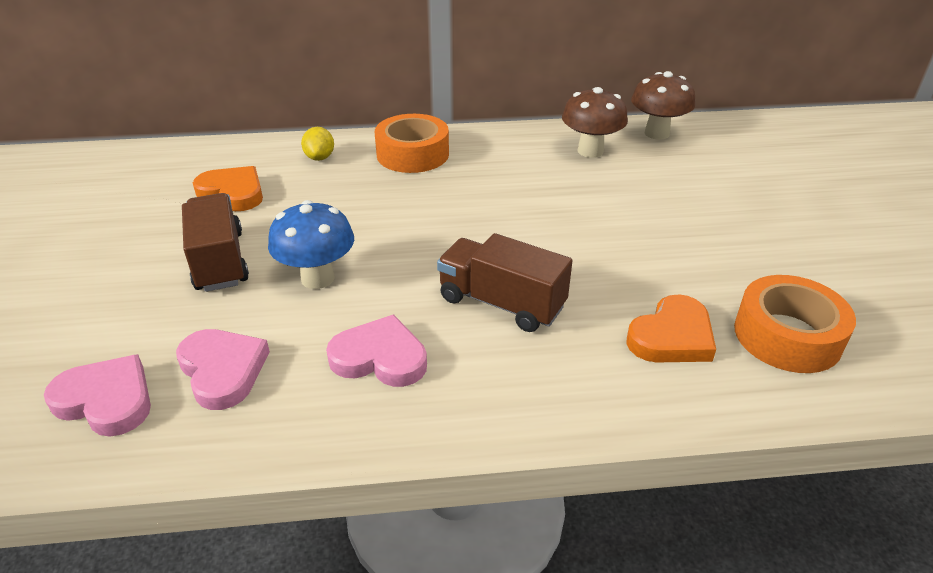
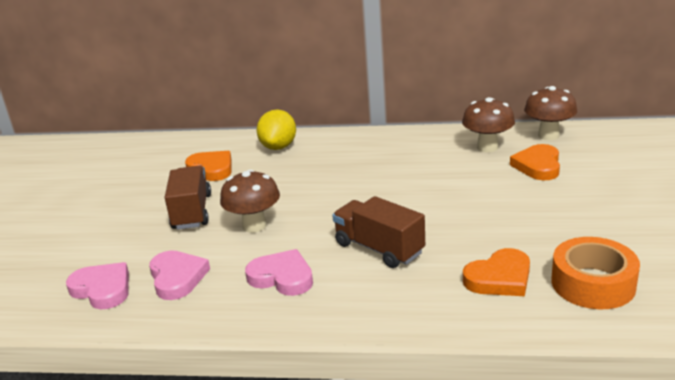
camera: 15 degrees right, 10 degrees down
(317, 278) = (254, 226): blue mushroom -> brown mushroom
(320, 157) = (278, 147): yellow lemon -> yellow lemon, size x1.63
(412, 154) = (347, 146): orange tape -> none
(659, 174) = (538, 166): none -> orange heart

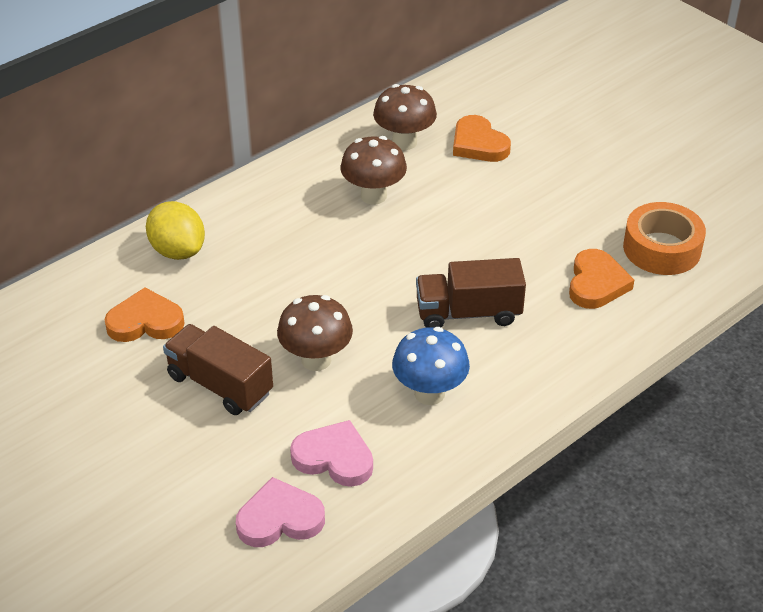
camera: 50 degrees left, 15 degrees up
(282, 277) = (429, 393): pink heart -> blue mushroom
(548, 135) = (440, 99): brown mushroom -> brown mushroom (373, 196)

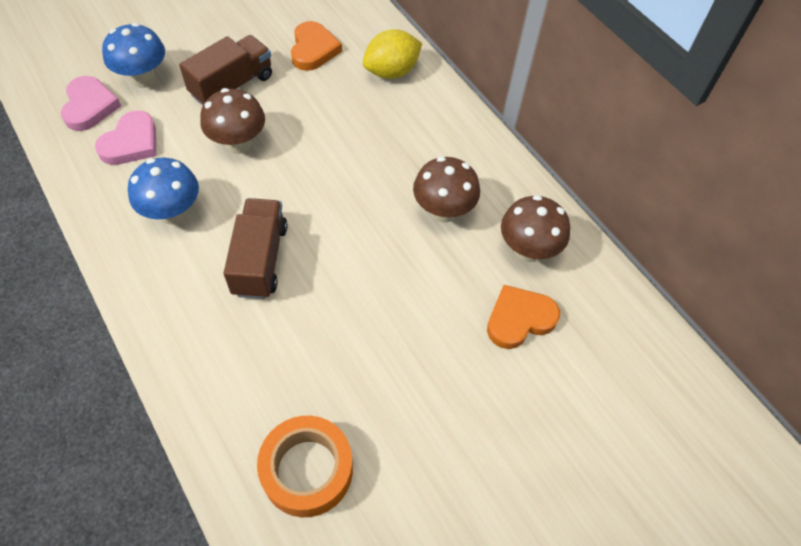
camera: 95 degrees right, 15 degrees up
(220, 476) = (143, 79): none -> blue mushroom
(596, 283) = (269, 383): orange heart -> none

